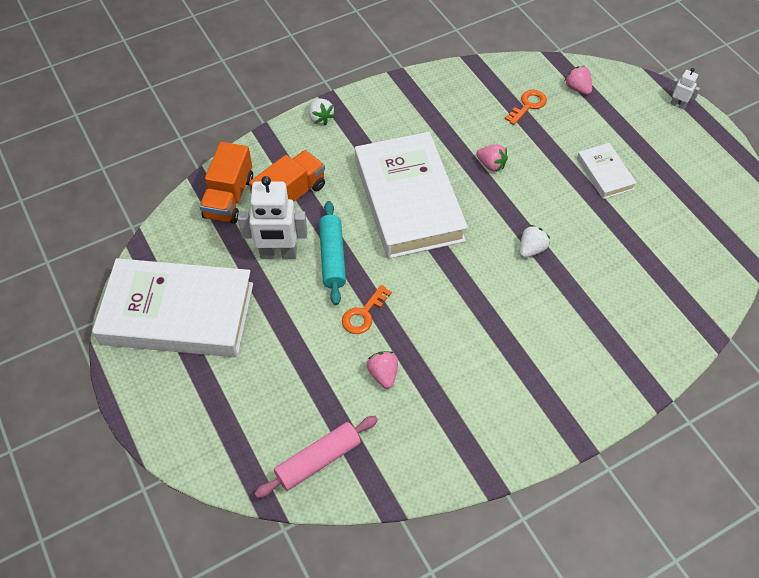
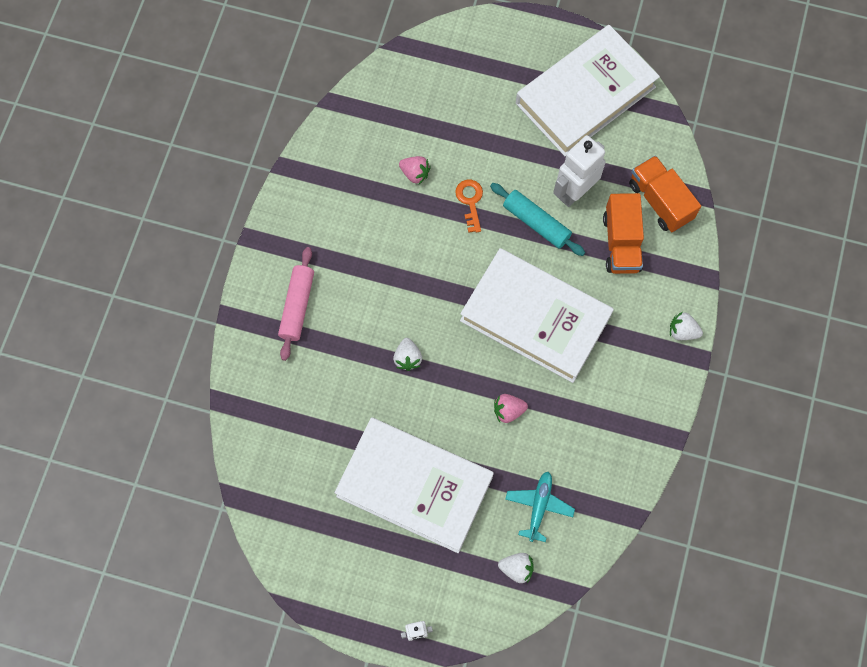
camera: 135 degrees right, 15 degrees up
(318, 460) = (398, 91): pink rolling pin -> pink rolling pin (297, 306)
(528, 105) = (539, 506): orange key -> turquoise plane
(577, 88) = (516, 568): pink strawberry -> white strawberry
(604, 174) = (414, 486): white book -> white book, size x2.22

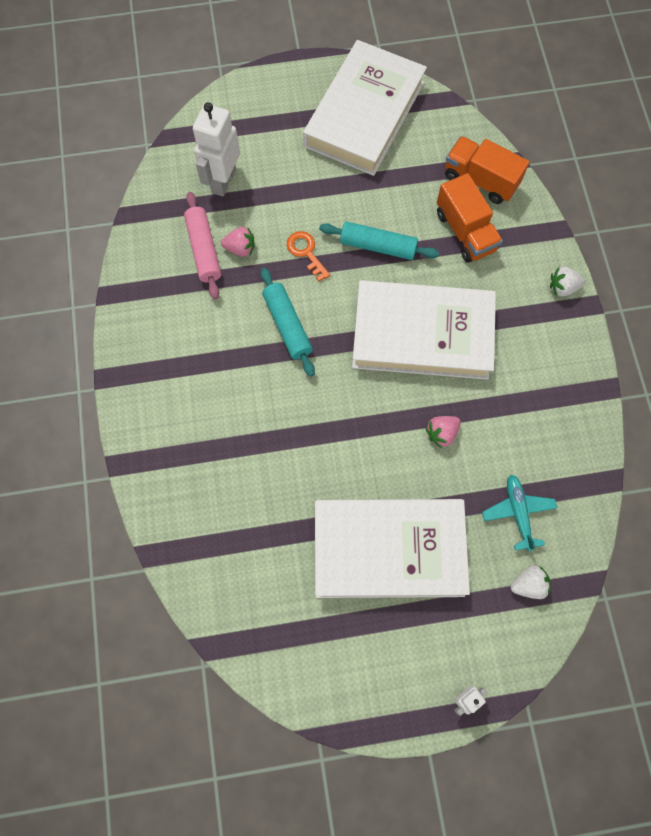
camera: 25 degrees left, 0 degrees up
(297, 306) = (185, 424): pink rolling pin -> pink rolling pin (204, 250)
(407, 358) = (319, 426): white strawberry -> none
(422, 259) = (287, 325): none -> turquoise rolling pin
(574, 192) = (399, 203): white robot -> white robot (223, 181)

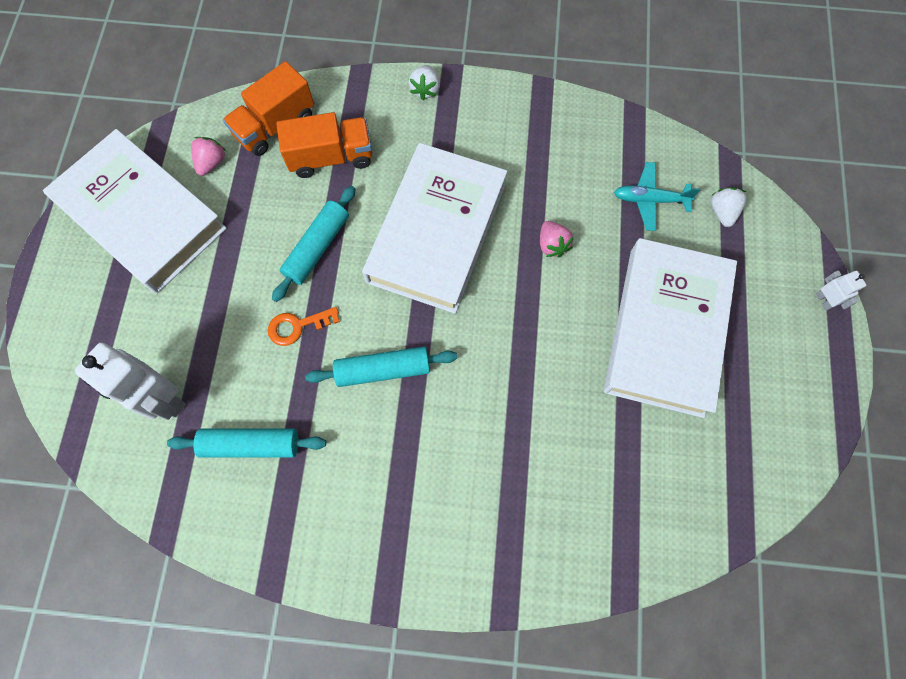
camera: 75 degrees left, 0 degrees up
(204, 250) = (251, 444): pink rolling pin -> turquoise rolling pin
(240, 248) = (265, 400): pink strawberry -> pink strawberry (211, 163)

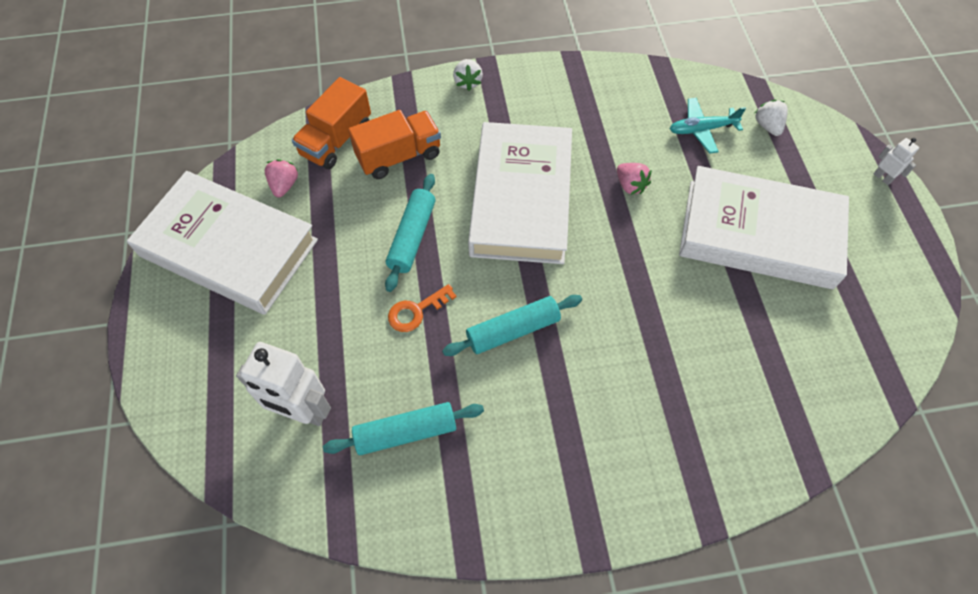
camera: 15 degrees left, 10 degrees down
(665, 330) = (759, 234): white book -> white book turned 75 degrees counterclockwise

